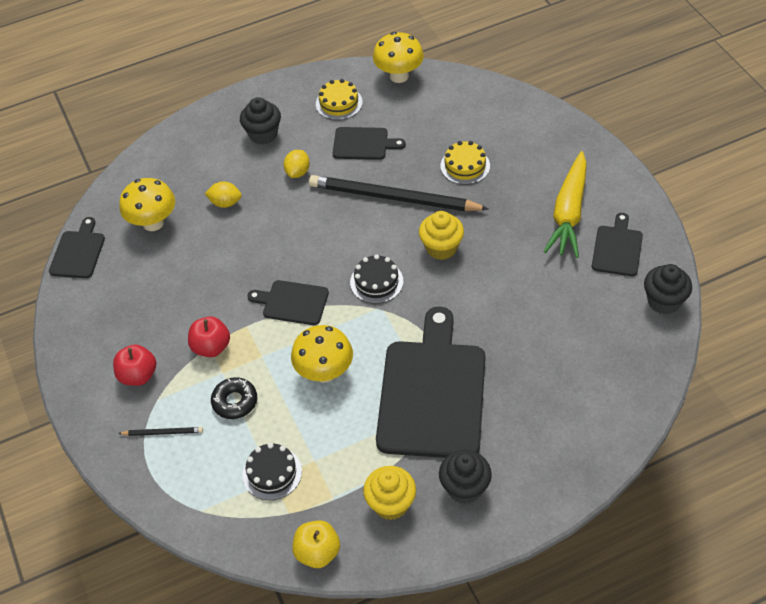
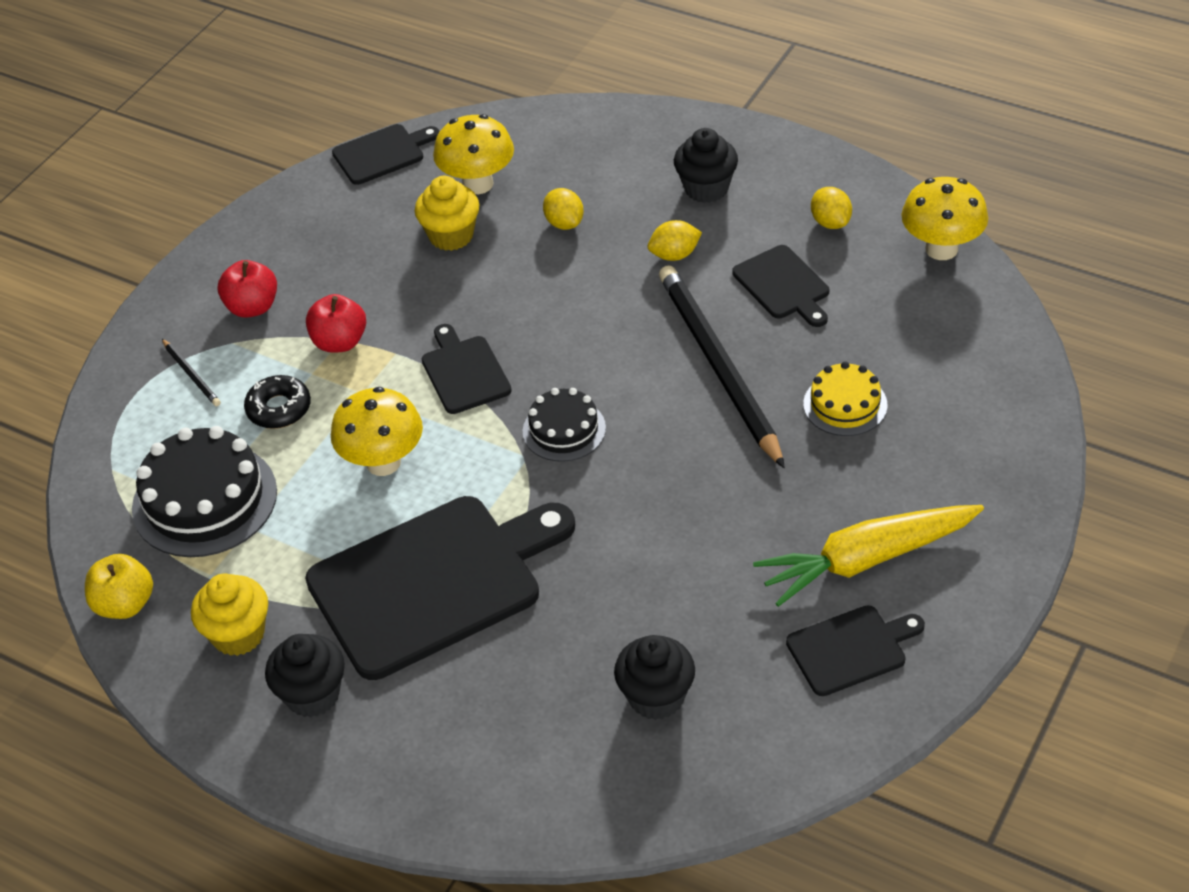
camera: 55 degrees right, 5 degrees down
(272, 473) = (204, 500): black cake -> black cake, size x1.71
(339, 103) = (830, 222): yellow cake -> yellow lemon
(441, 248) = (677, 461): yellow cupcake -> yellow cupcake (451, 235)
(664, 301) = (799, 754): black cupcake -> black cupcake (656, 697)

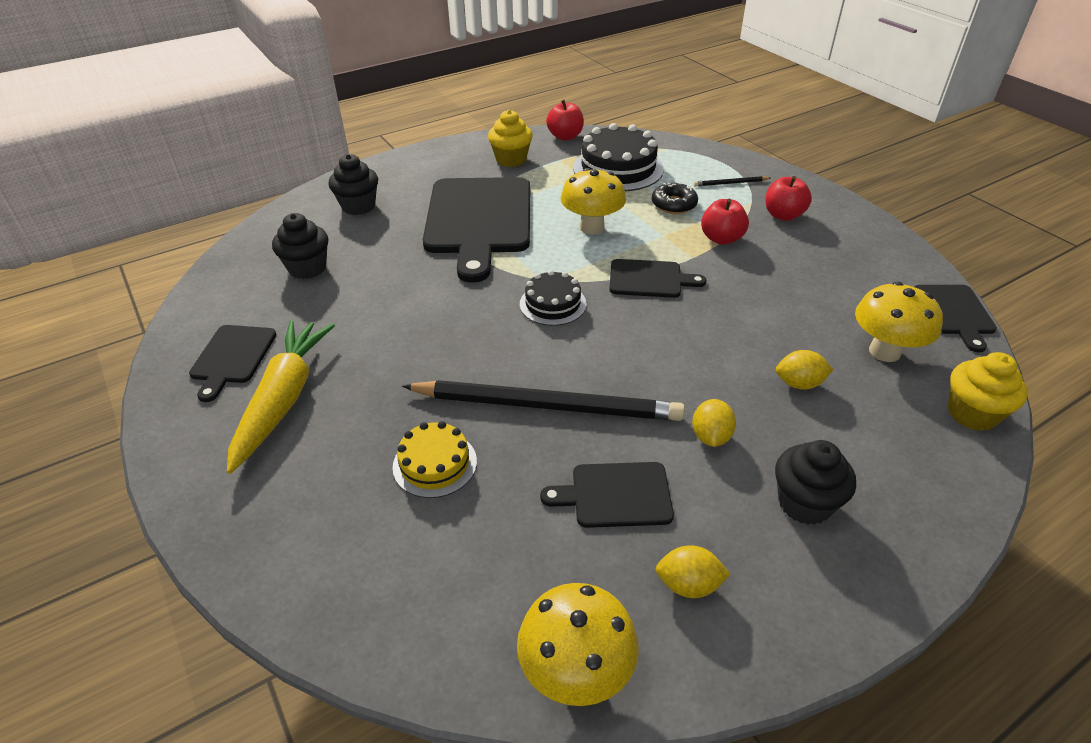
camera: 115 degrees right, 5 degrees down
(125, 604) = (565, 136): yellow apple -> red apple
(312, 695) = (448, 170): black cupcake -> black cupcake (358, 206)
(451, 235) = (816, 317): yellow cupcake -> yellow cupcake (972, 414)

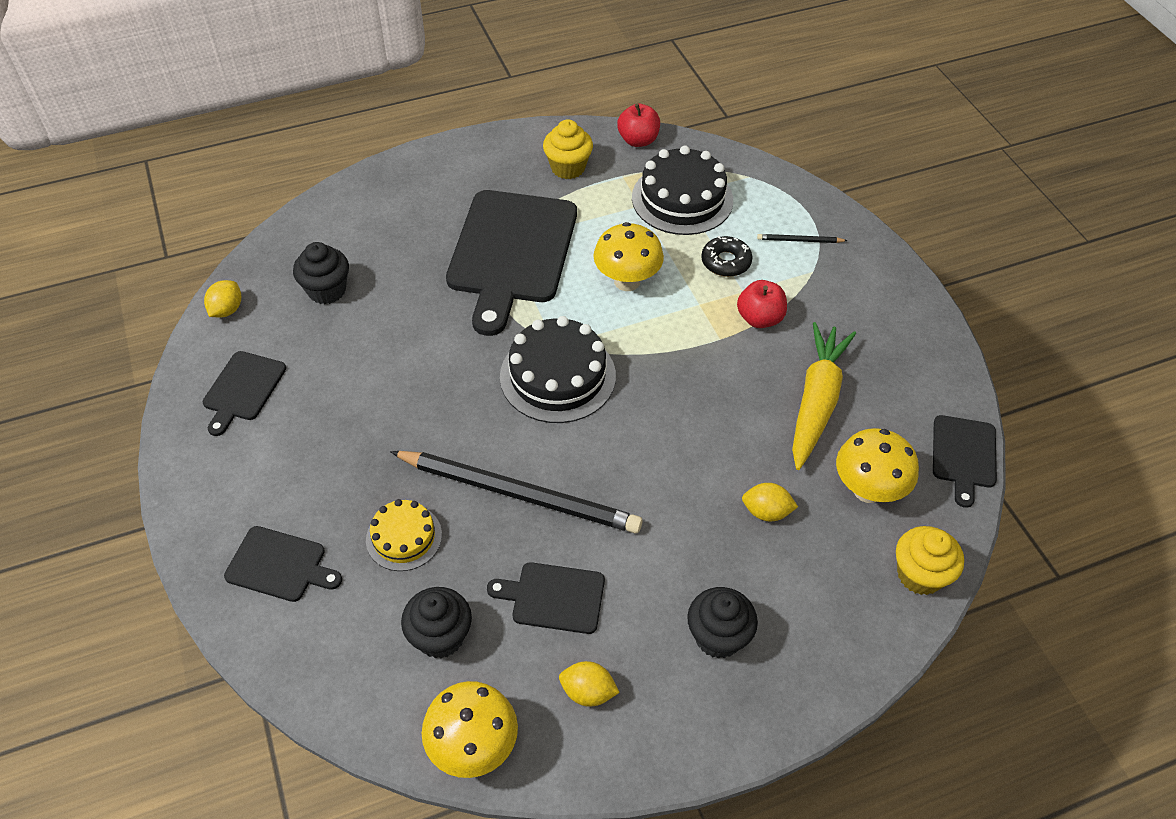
camera: 10 degrees right, 10 degrees up
(283, 399) = (283, 445): yellow carrot -> yellow carrot (816, 401)
(358, 206) = (391, 213): black cupcake -> black cupcake (440, 636)
(553, 304) = (557, 376): black cake -> black cake, size x1.71
(649, 279) = (664, 360): black cutting board -> black cutting board (280, 565)
(710, 436) = (659, 554): yellow lemon -> yellow lemon (227, 310)
(783, 215) = (840, 296): red apple -> none

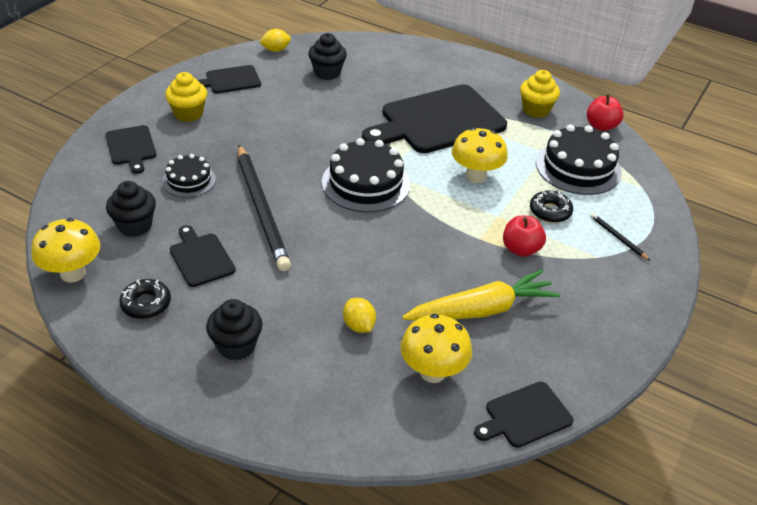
camera: 50 degrees right, 10 degrees down
(404, 537) = (189, 180): yellow cake -> black cake
(588, 692) = (146, 304): yellow lemon -> black donut
(919, 575) = (386, 434): yellow cupcake -> yellow cupcake (188, 114)

